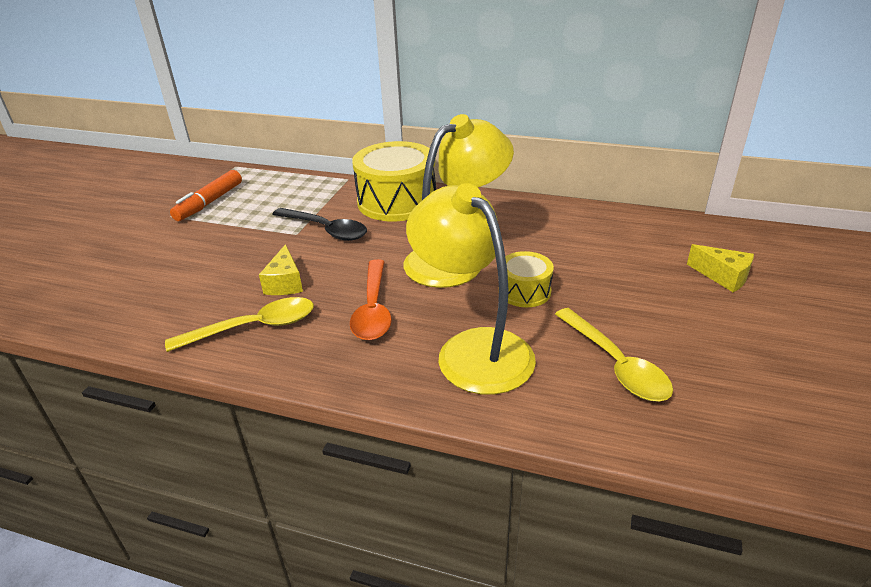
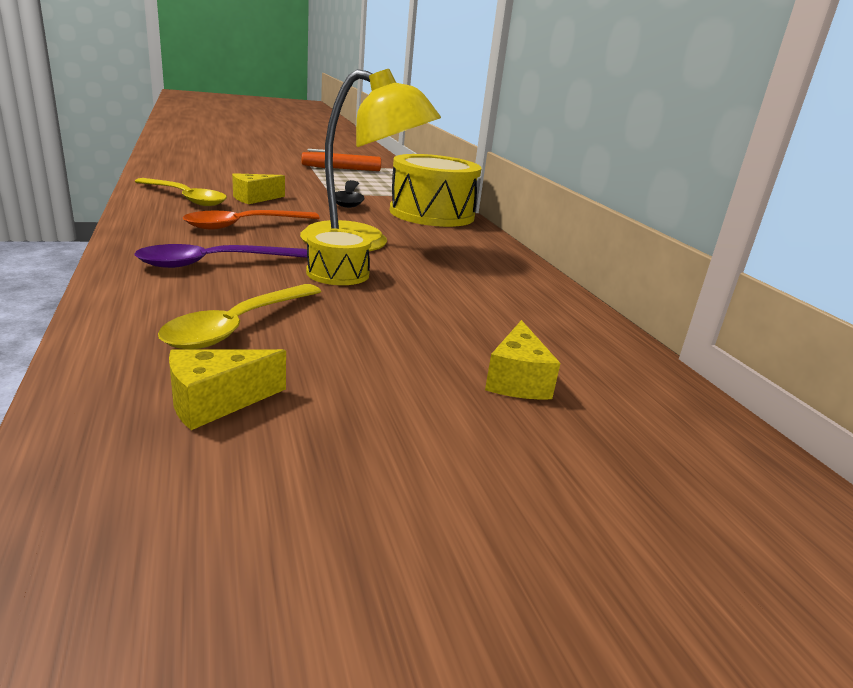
camera: 50 degrees right, 10 degrees down
(473, 349) = (214, 263): yellow lamp -> purple spoon
(733, 398) = (216, 402): none -> yellow cheese

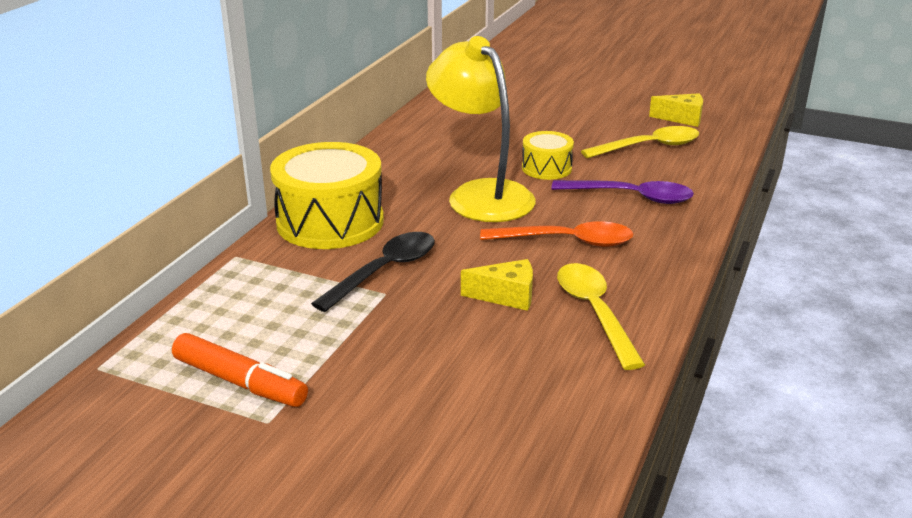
camera: 135 degrees left, 5 degrees up
(517, 380) = (539, 95): yellow cheese -> none

